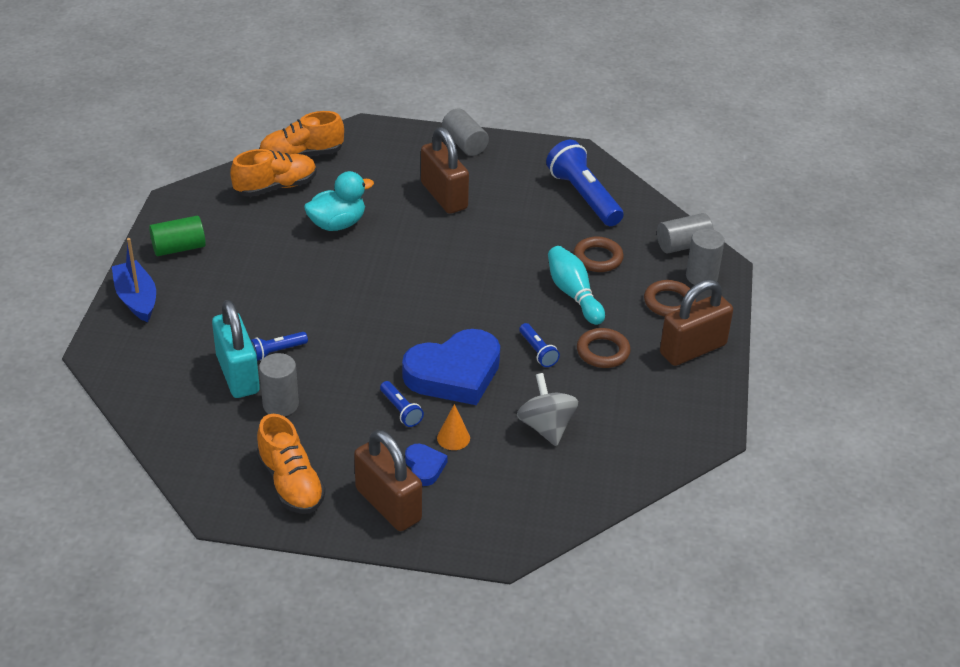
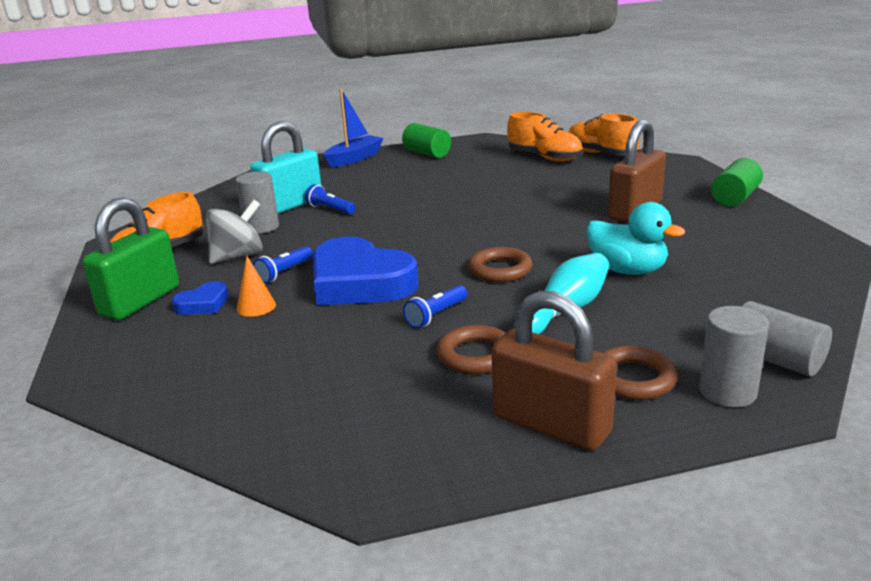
camera: 70 degrees right, 15 degrees down
(337, 224) = (527, 186): turquoise duck -> turquoise duck (627, 270)
(388, 505) = (140, 301): brown padlock -> green padlock
(464, 144) = (735, 198): grey cylinder -> green cylinder
(546, 427) = (304, 353): grey spinning top -> grey spinning top (238, 256)
(584, 197) = (758, 272): blue flashlight -> none
(598, 258) = (654, 308): brown ring -> brown ring (500, 270)

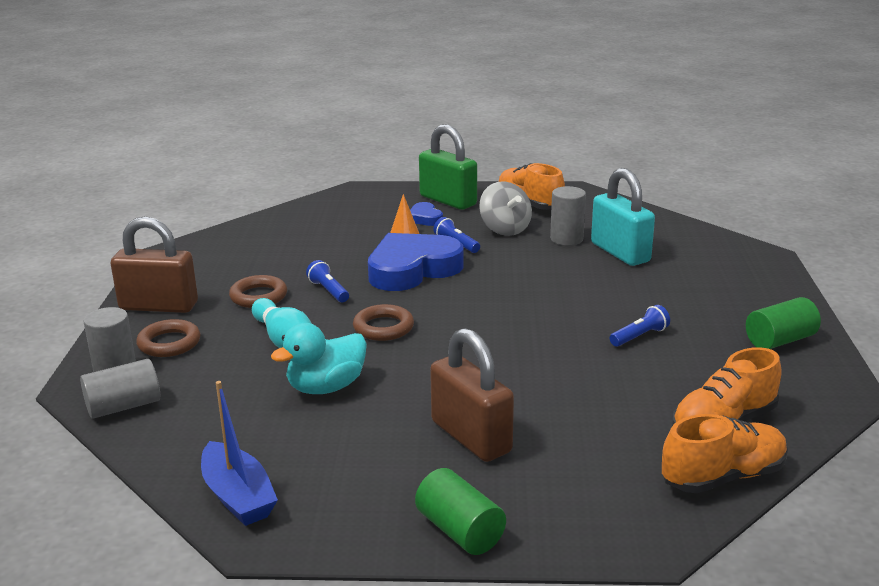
camera: 105 degrees right, 0 degrees up
(330, 209) = (595, 269): blue flashlight -> blue flashlight (639, 336)
(354, 158) = (774, 293): blue boat -> blue boat (238, 496)
(551, 424) = (159, 306): brown padlock -> brown padlock turned 45 degrees clockwise

